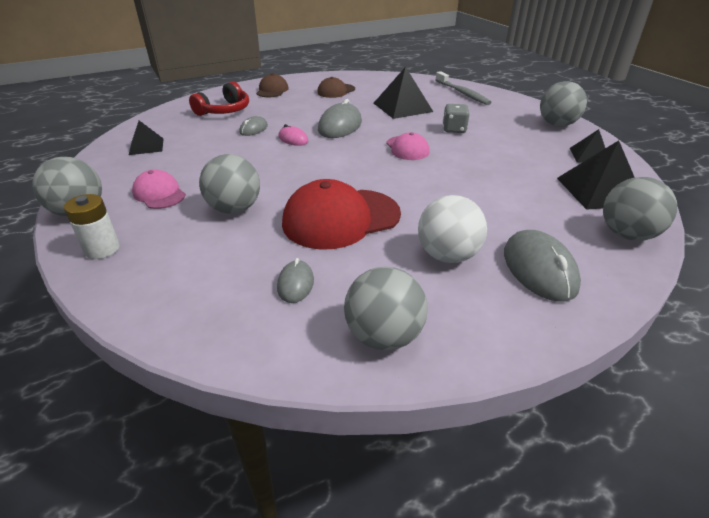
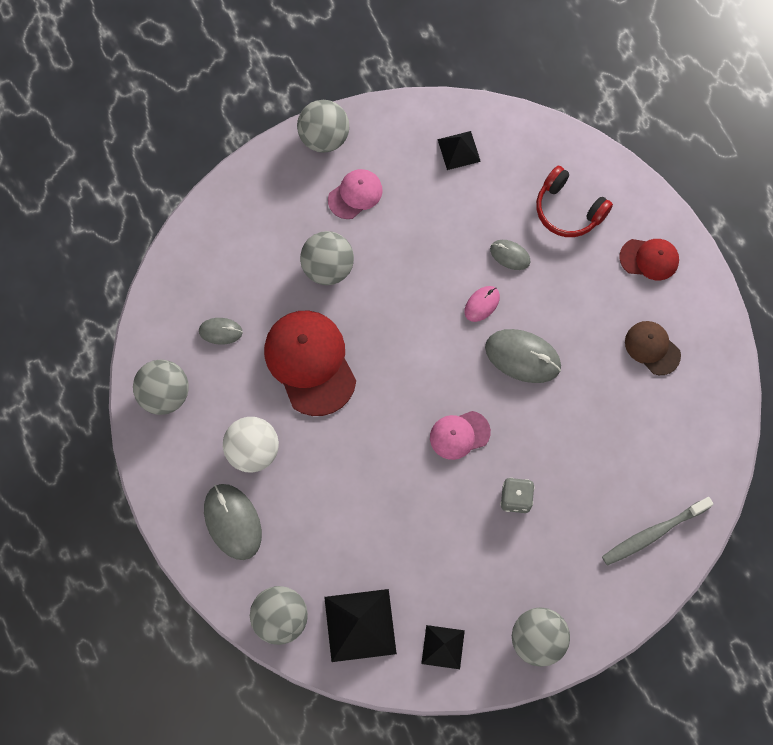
camera: 90 degrees right, 35 degrees up
(102, 249) = (268, 178): white battery -> none
(272, 90) = (649, 259): brown cap -> red cap
(402, 107) = (591, 440): black pyramid -> none
(539, 269) = (232, 522): grey mouse -> grey mouse turned 75 degrees clockwise

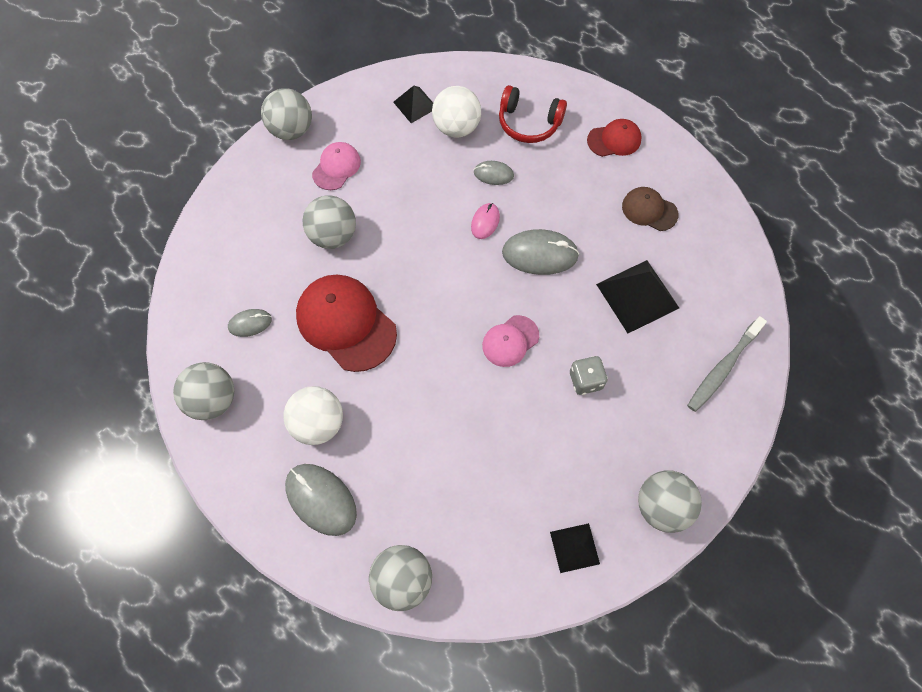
camera: 20 degrees left, 5 degrees down
(360, 625) = (485, 556): black pyramid -> black pyramid (637, 296)
(492, 190) = (456, 127): none -> white ball

